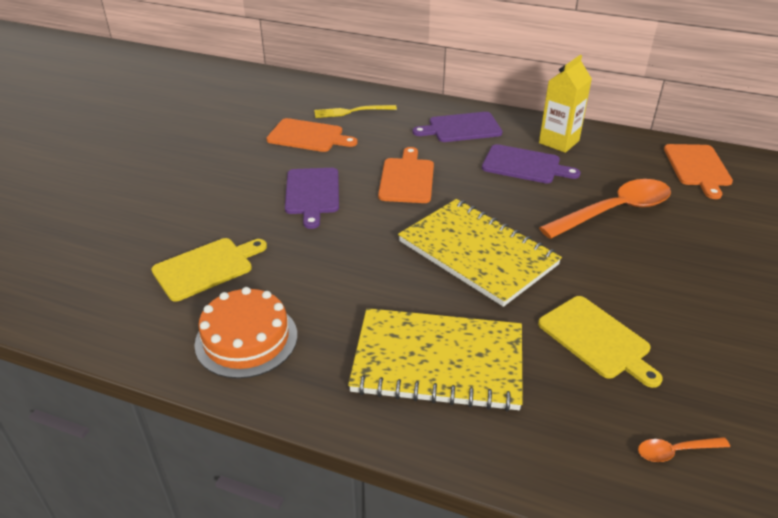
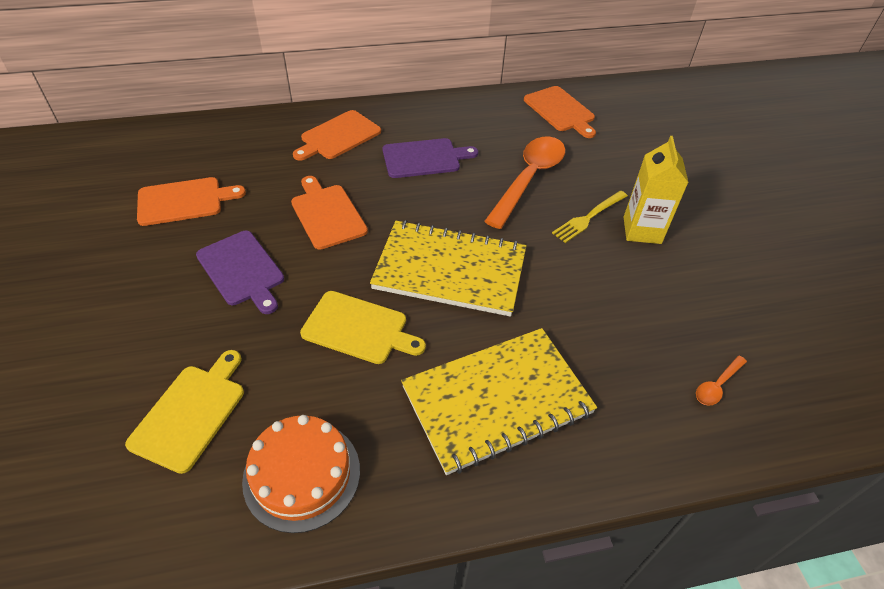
camera: 35 degrees left, 10 degrees up
(351, 112) = (210, 154): yellow fork -> yellow fork (588, 218)
(461, 128) = (338, 136): purple cutting board -> orange cutting board
(559, 142) = (436, 122): yellow carton -> yellow carton (642, 230)
(597, 339) = (600, 312): yellow cutting board -> yellow cutting board (358, 328)

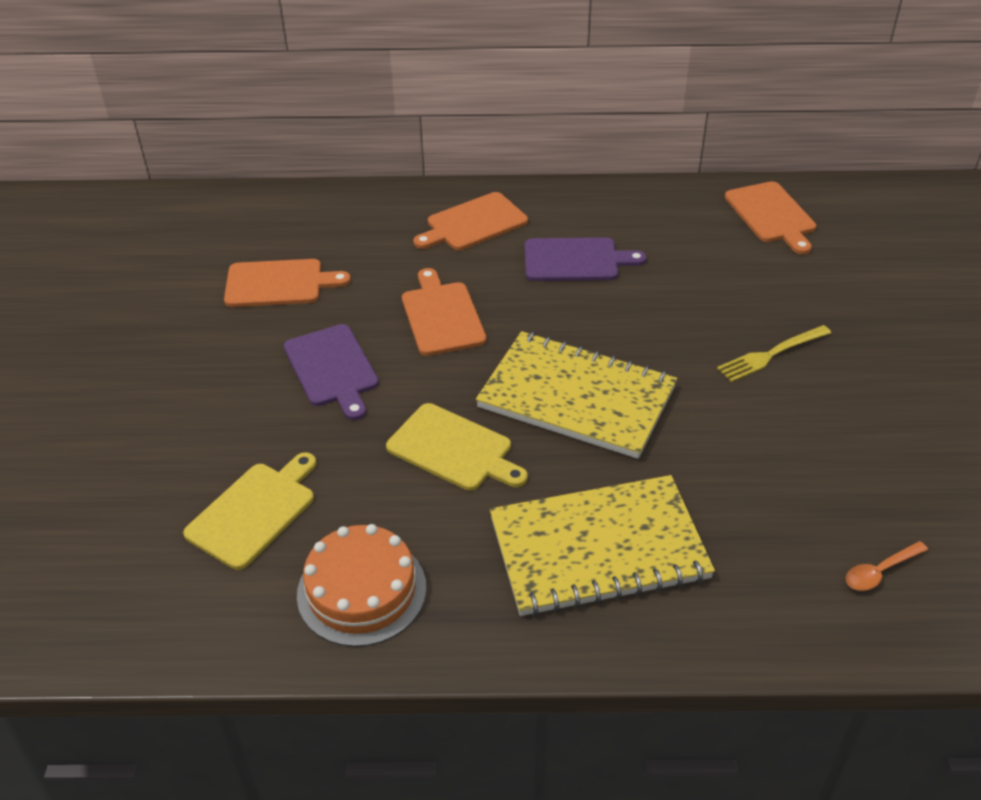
camera: 15 degrees right, 5 degrees down
(529, 179) = (705, 298): orange spoon -> none
(642, 230) = (838, 378): yellow carton -> none

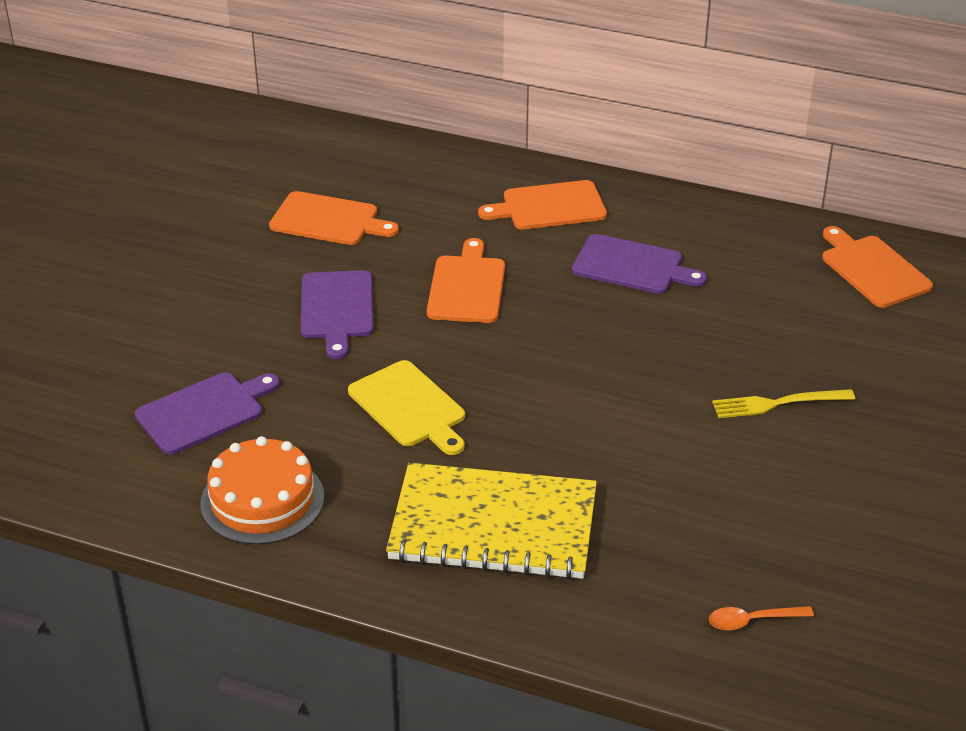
camera: 20 degrees right, 5 degrees down
(254, 512) = (204, 412): yellow cutting board -> purple cutting board
(576, 397) = (554, 392): yellow notebook -> none
(771, 215) = (873, 269): orange cutting board -> orange cutting board turned 150 degrees clockwise

